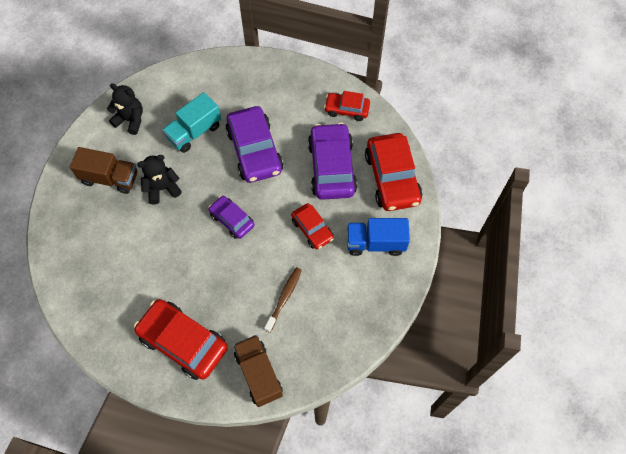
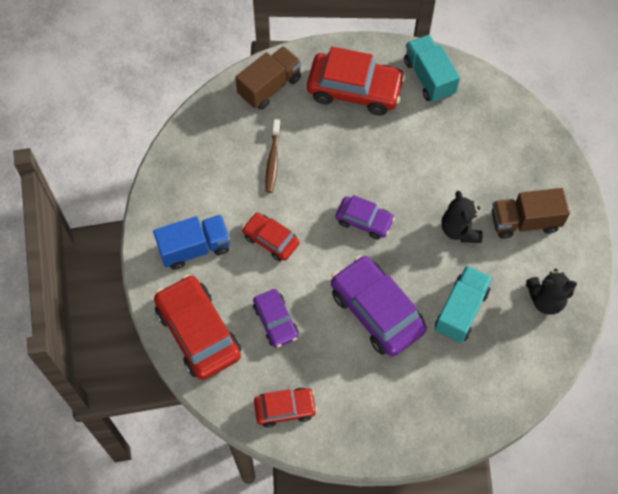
camera: 160 degrees right, 0 degrees up
(111, 331) = (429, 77): none -> turquoise truck
(162, 188) = (459, 230): black teddy bear -> black teddy bear turned 120 degrees clockwise
(258, 374) = (269, 86): brown truck -> brown truck turned 90 degrees counterclockwise
(332, 167) = (275, 321): purple car -> purple car, size x0.57

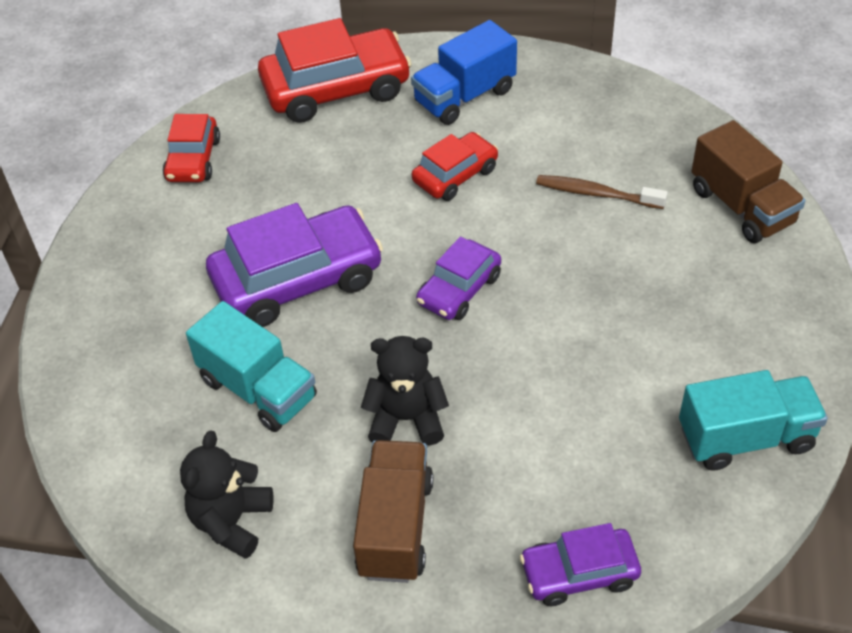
camera: 105 degrees right, 15 degrees down
(195, 248) = (464, 96): blue truck -> blue truck turned 60 degrees clockwise
(275, 321) = (323, 165): purple car -> purple car (579, 573)
(354, 90) = (725, 318): red car -> none

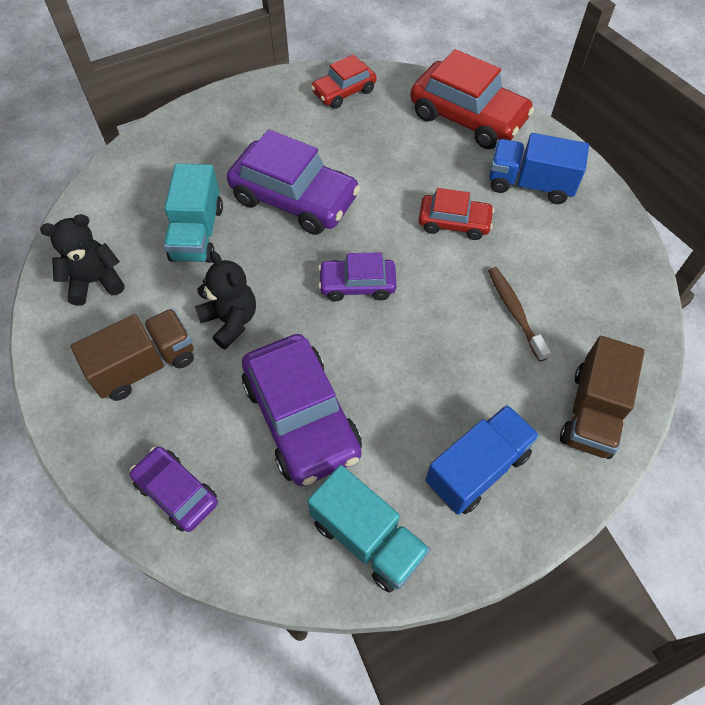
camera: 50 degrees right, 10 degrees up
(576, 420) = (301, 417): none -> purple car
(735, 316) = (477, 468): none -> blue truck

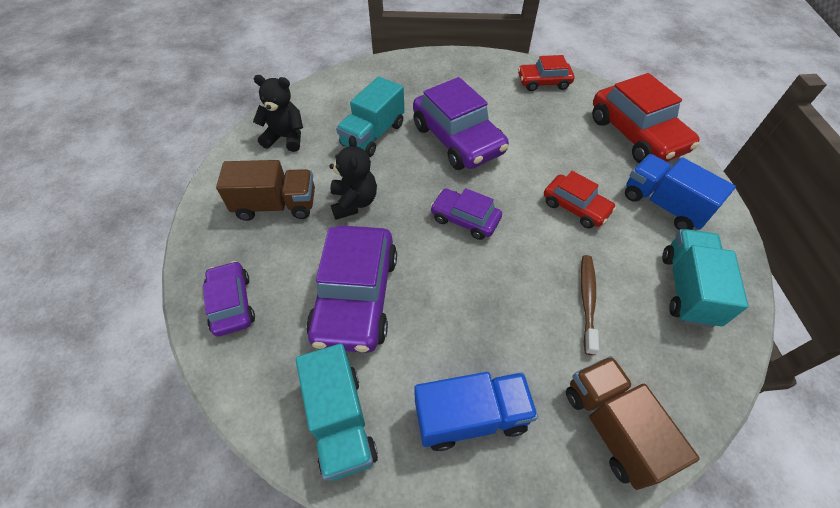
camera: 30 degrees right, 5 degrees down
(589, 258) = (687, 288): none -> turquoise truck
(592, 412) = (612, 427): brown truck -> brown truck turned 105 degrees clockwise

